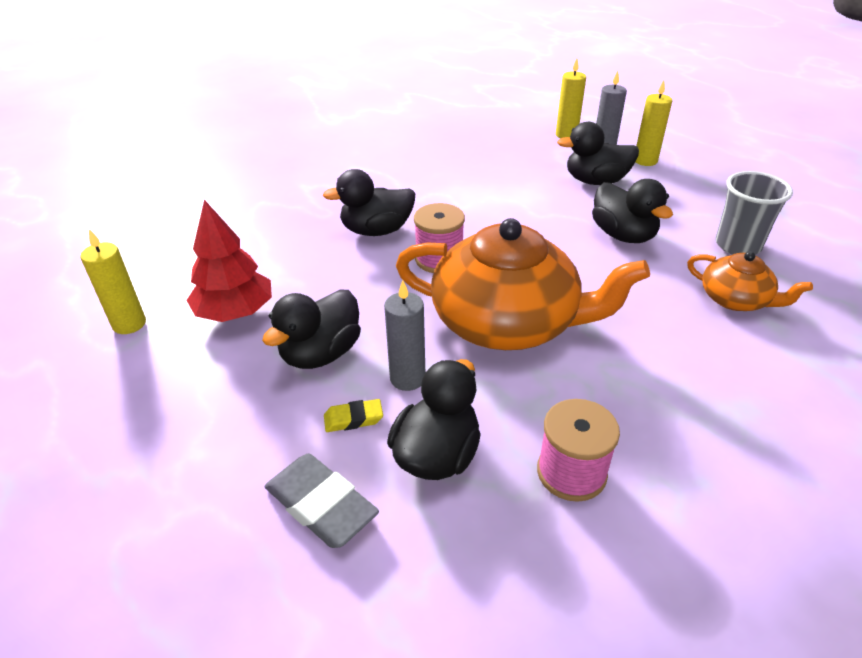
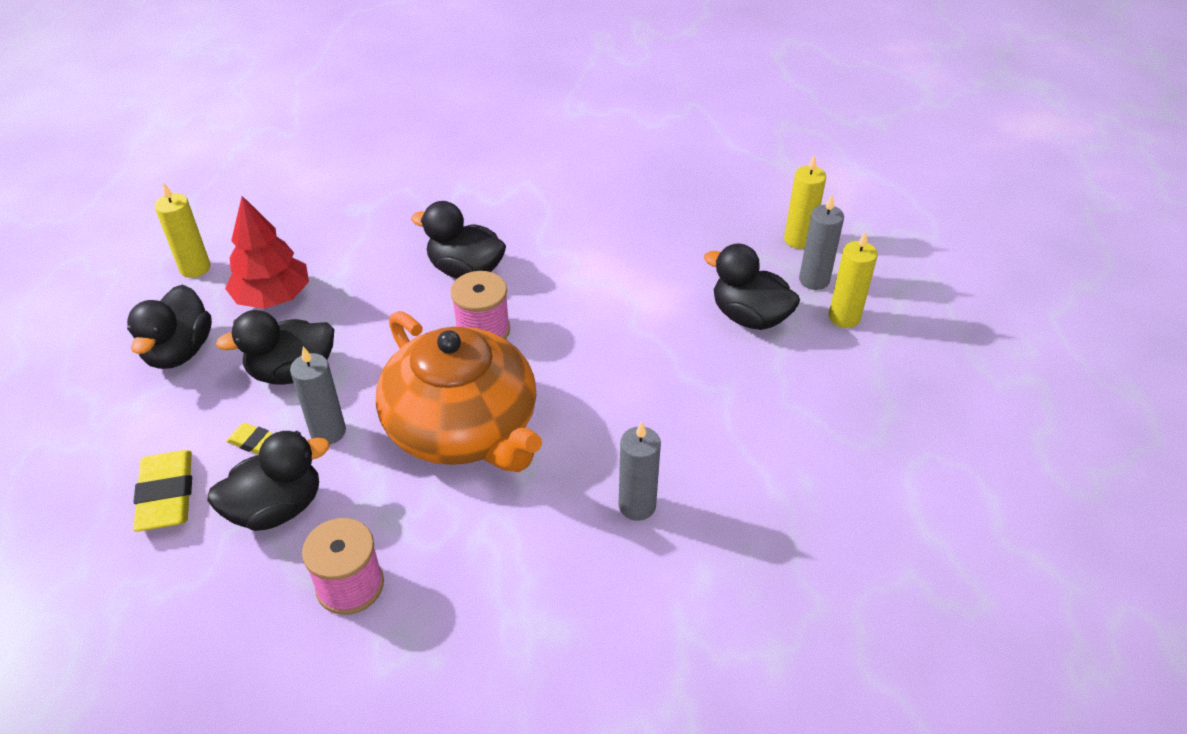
camera: 35 degrees right, 5 degrees up
(321, 505) = (167, 495): grey eraser -> yellow eraser
(623, 235) = (689, 396): black duck -> black duck (179, 351)
(682, 308) = (637, 506): none -> grey candle
(735, 299) = (703, 528): orange teapot -> none
(737, 245) = (795, 474): grey cup -> none

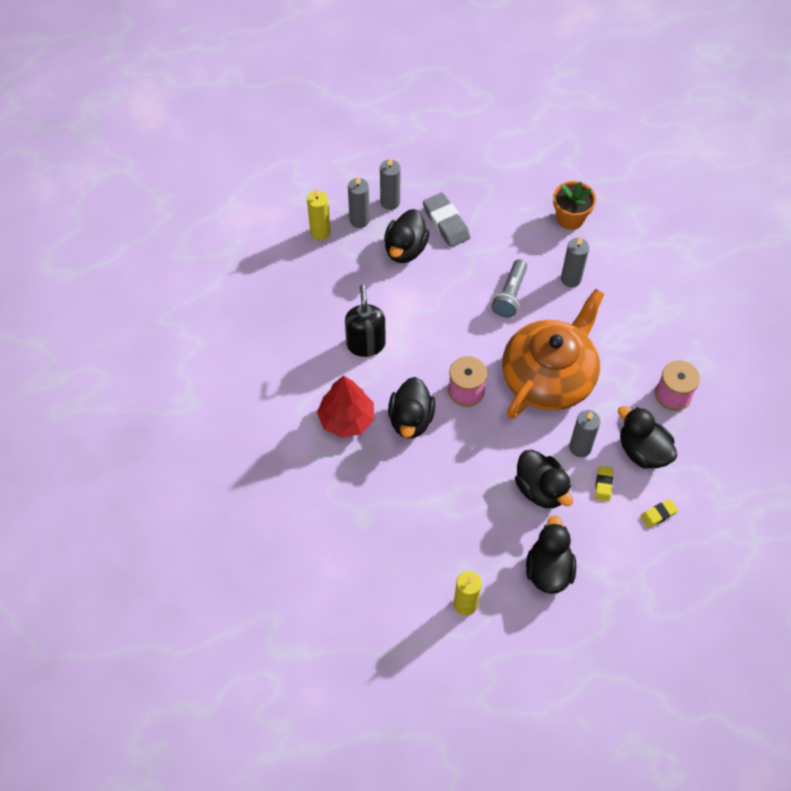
camera: 105 degrees left, 15 degrees up
(167, 495) = (658, 514): yellow eraser -> yellow eraser, size x0.54
(179, 351) = (548, 569): black duck -> black duck turned 75 degrees counterclockwise
(273, 297) = (478, 533): red tree -> red tree (346, 419)
(598, 251) = (366, 344): none -> black soap dispenser
(629, 417) = (510, 295): none -> grey flashlight
(771, 542) = (570, 218): none -> orange flower pot
(791, 371) = (446, 223): none -> grey eraser
(844, 317) = (390, 202): yellow candle -> grey candle

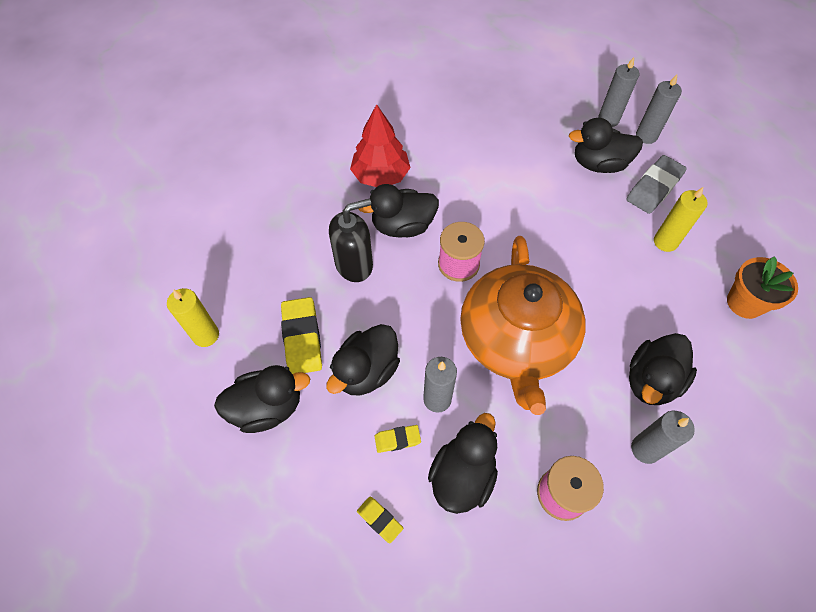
camera: 70 degrees right, 0 degrees up
(320, 232) = (574, 96): yellow candle -> yellow candle (665, 242)
(366, 344) = (471, 165): black soap dispenser -> black soap dispenser (354, 265)
(495, 529) = (302, 338): none -> yellow eraser
(510, 295) = (600, 271): grey flashlight -> none
(549, 376) = (516, 340): orange teapot -> orange teapot turned 75 degrees clockwise
(571, 279) = (661, 326): grey candle -> grey candle (645, 449)
(610, 305) = (651, 381): none -> black duck

